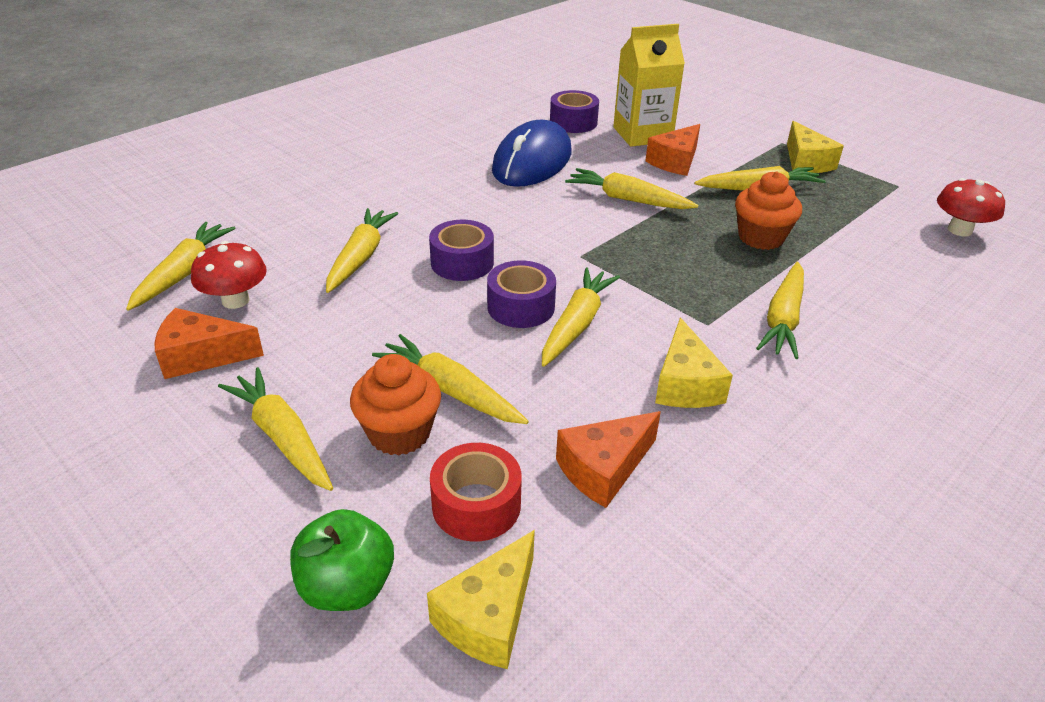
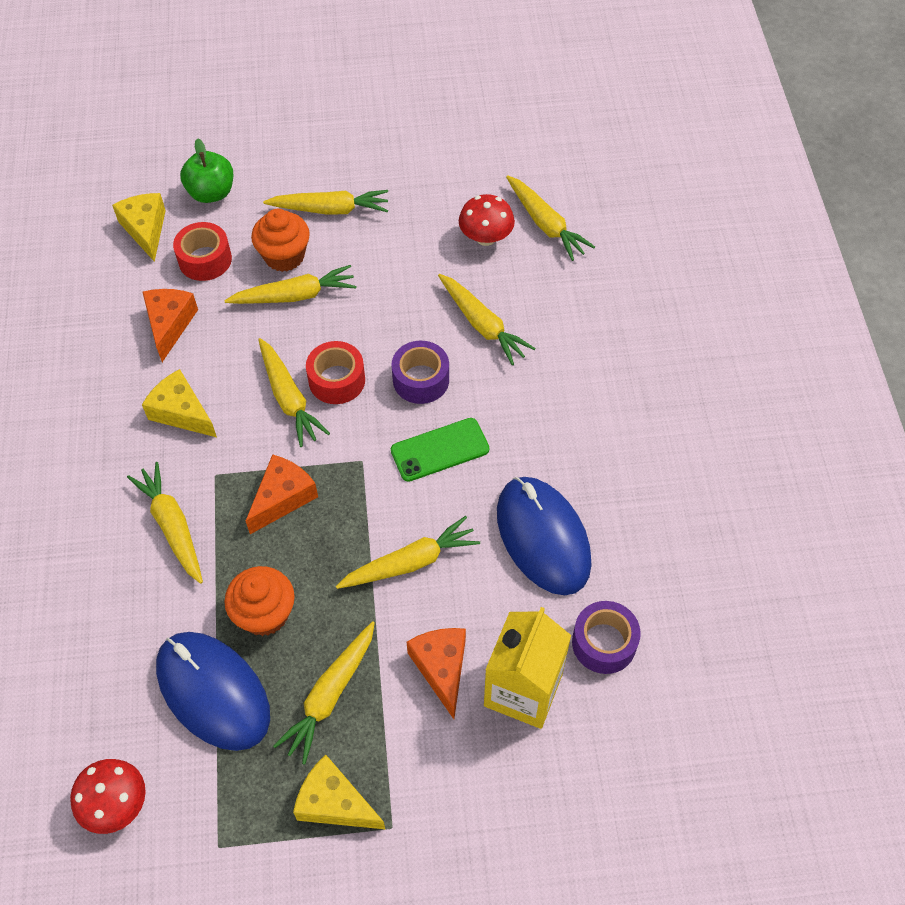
camera: 130 degrees right, 20 degrees up
(201, 356) = (437, 202): orange cheese -> orange cheese (282, 498)
(519, 225) = (440, 450): none -> green phone
(521, 307) = (337, 380): purple tape -> red tape
(840, 231) = (213, 692): none -> blue mouse

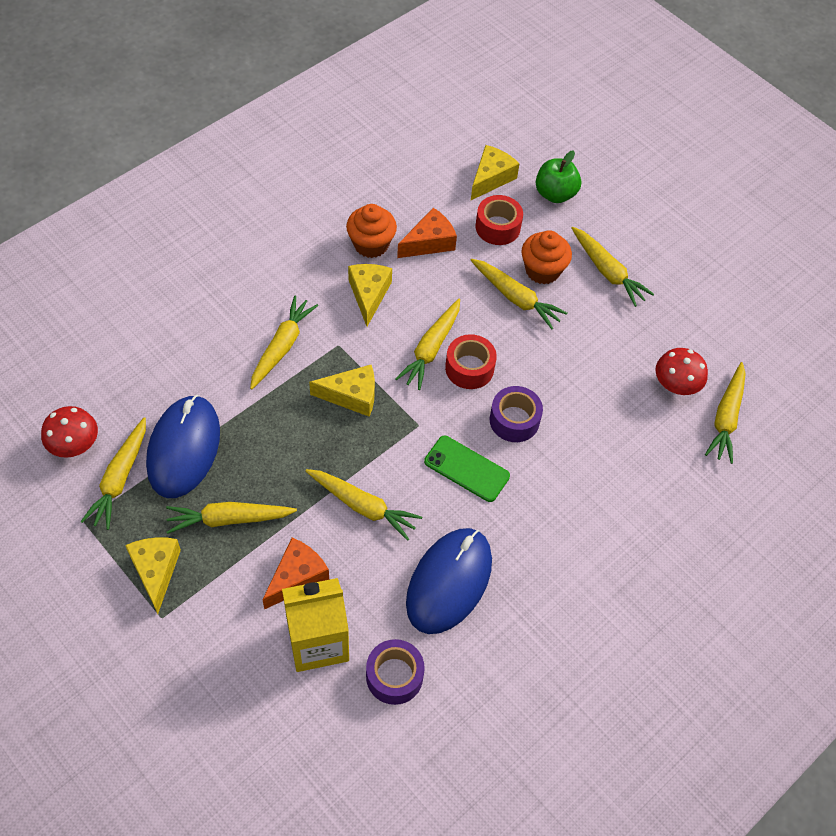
camera: 50 degrees right, 0 degrees up
(265, 614) = (259, 442): orange cupcake -> orange cupcake (371, 244)
(282, 498) = (352, 396): orange cheese -> yellow cheese
(482, 324) = (596, 430): yellow carrot -> yellow carrot (120, 478)

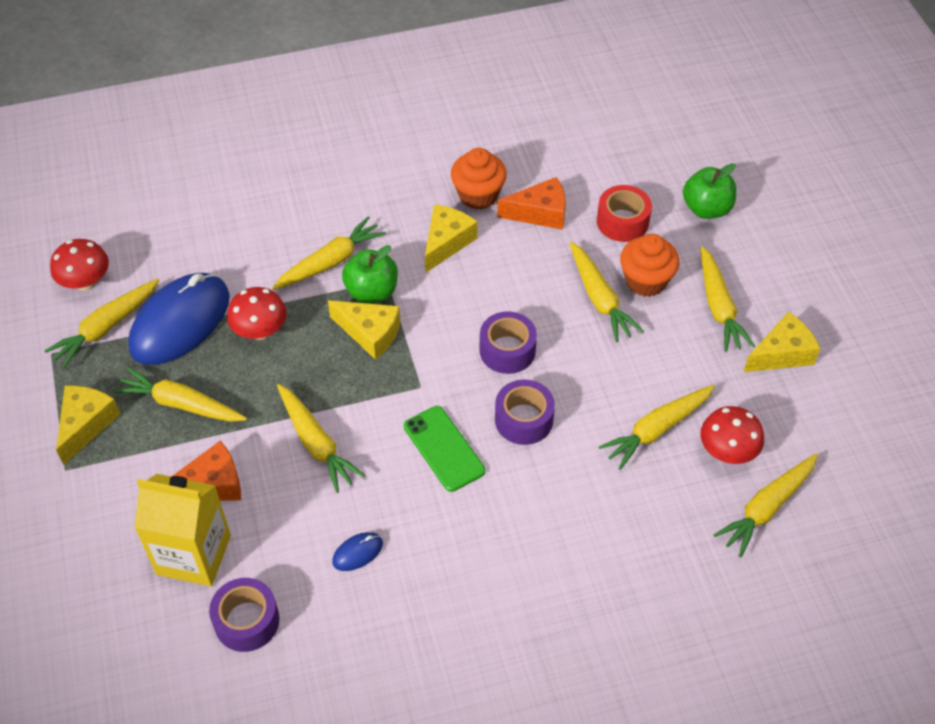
camera: 30 degrees right, 5 degrees down
(258, 429) = (260, 331): none -> red mushroom
(332, 360) = (372, 292): none -> green apple
(431, 348) = (479, 317): yellow carrot -> yellow carrot (657, 429)
(449, 582) = (357, 552): blue mouse -> blue mouse, size x0.40
(469, 368) = (507, 350): red tape -> purple tape
(491, 178) = (644, 171): yellow cheese -> yellow cheese (781, 354)

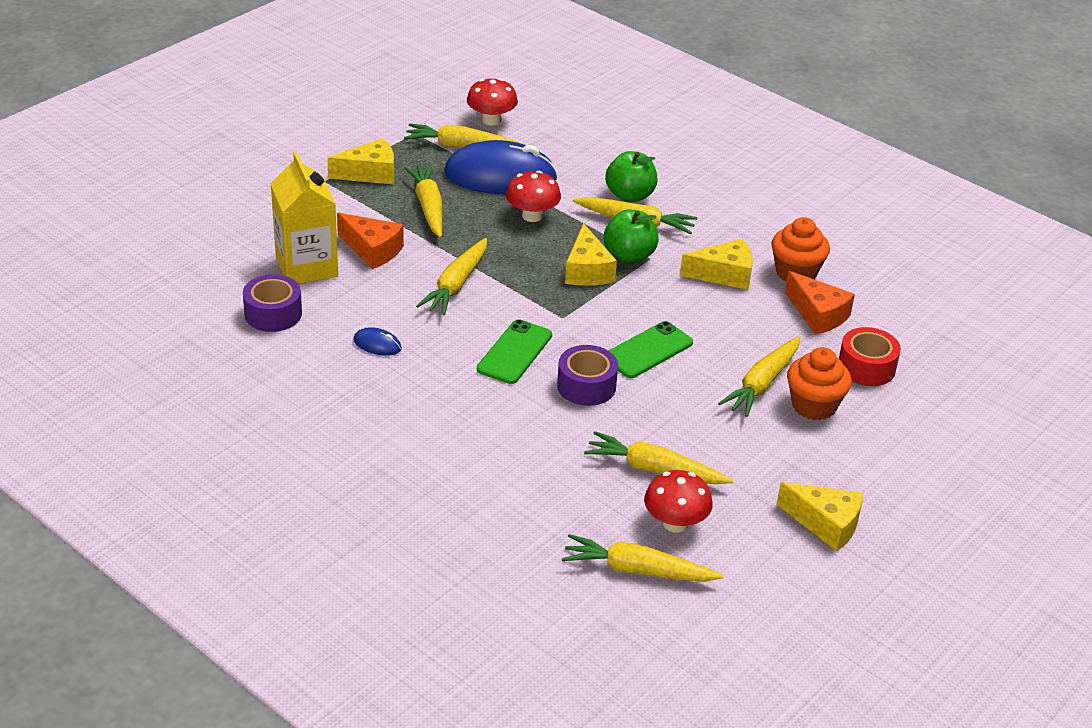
camera: 55 degrees right, 15 degrees down
(507, 350) = (648, 350): purple tape -> green phone
(706, 209) = (946, 415): green apple -> green apple (630, 195)
(718, 306) = (836, 462): yellow carrot -> none

